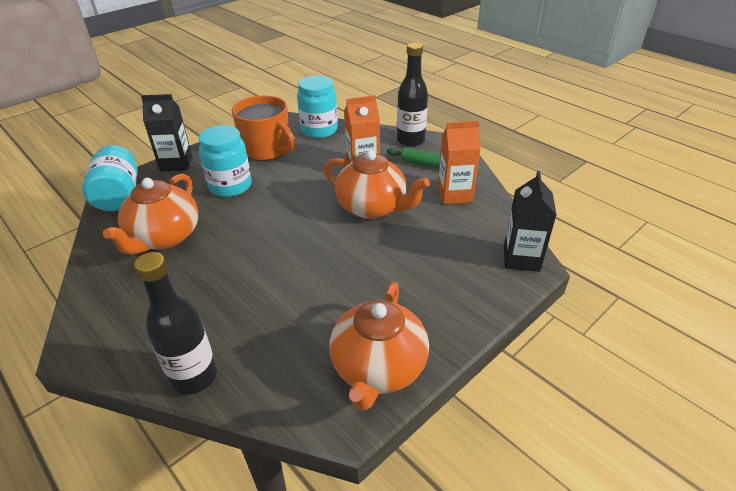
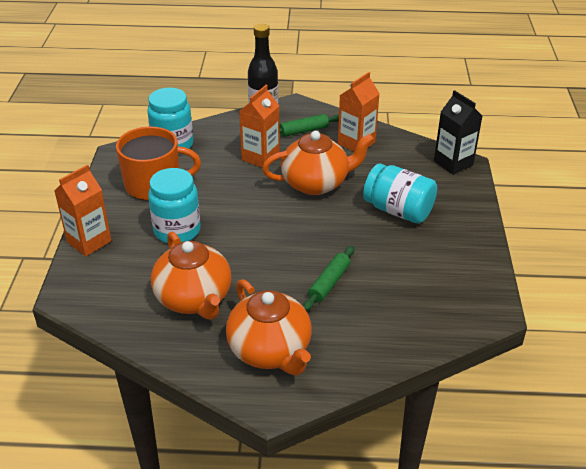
camera: 45 degrees left, 0 degrees up
(119, 195) = (86, 297): turquoise jar -> turquoise jar (398, 210)
(176, 163) = (89, 241): black carton -> orange carton
(194, 376) = (377, 356): black bottle -> none
(259, 289) = (329, 283): none -> green rolling pin
(378, 368) = (469, 275): orange teapot -> orange teapot (270, 350)

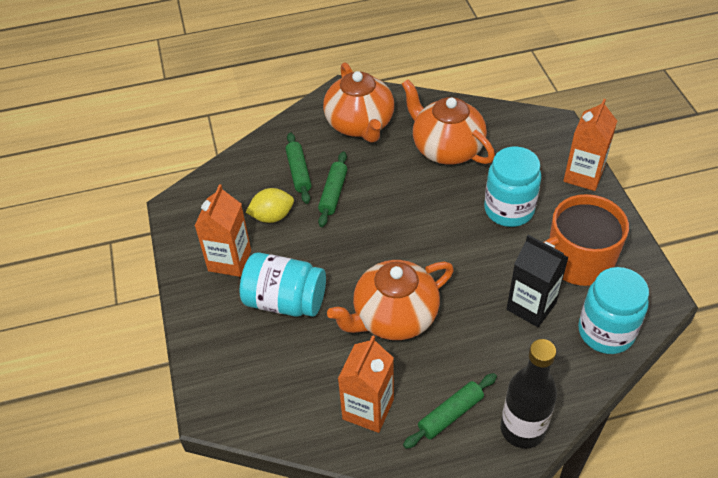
camera: 165 degrees right, 10 degrees up
(260, 157) = (482, 342): orange carton -> orange carton (229, 260)
(270, 350) = (360, 124): orange teapot -> orange teapot turned 150 degrees counterclockwise
(357, 313) = (299, 172): none -> green rolling pin
(395, 276) = (272, 216): none -> yellow lemon
(453, 163) = (227, 406): black carton -> black carton (531, 306)

